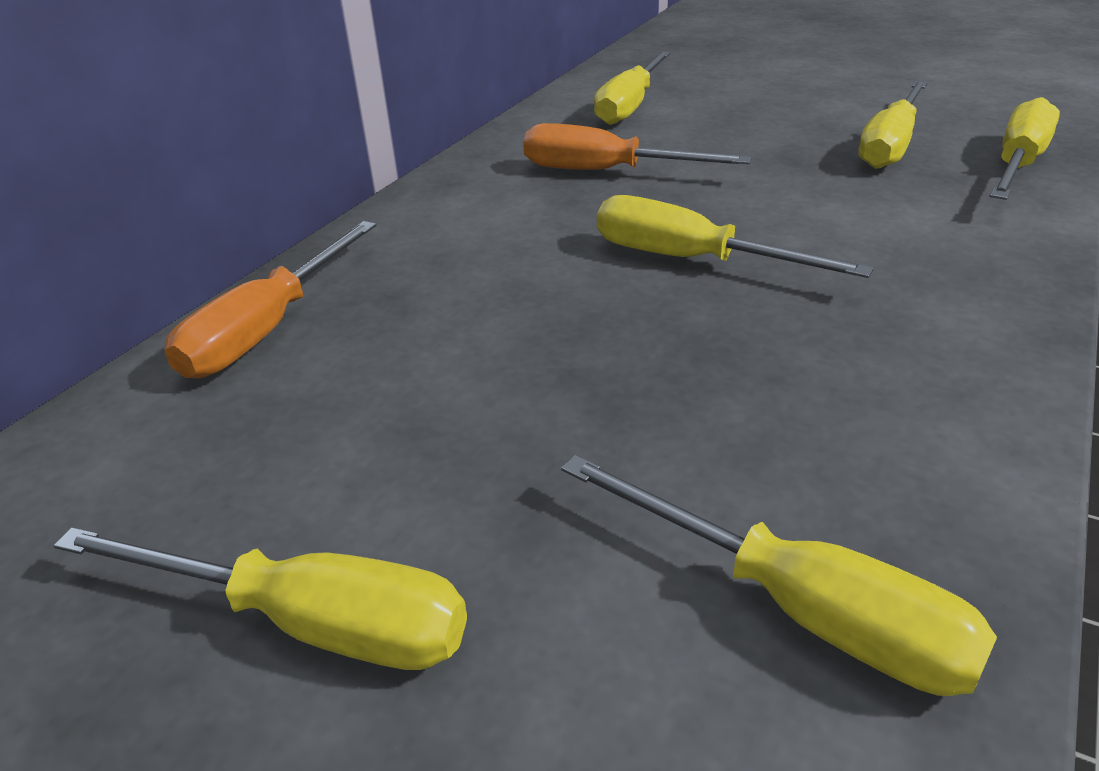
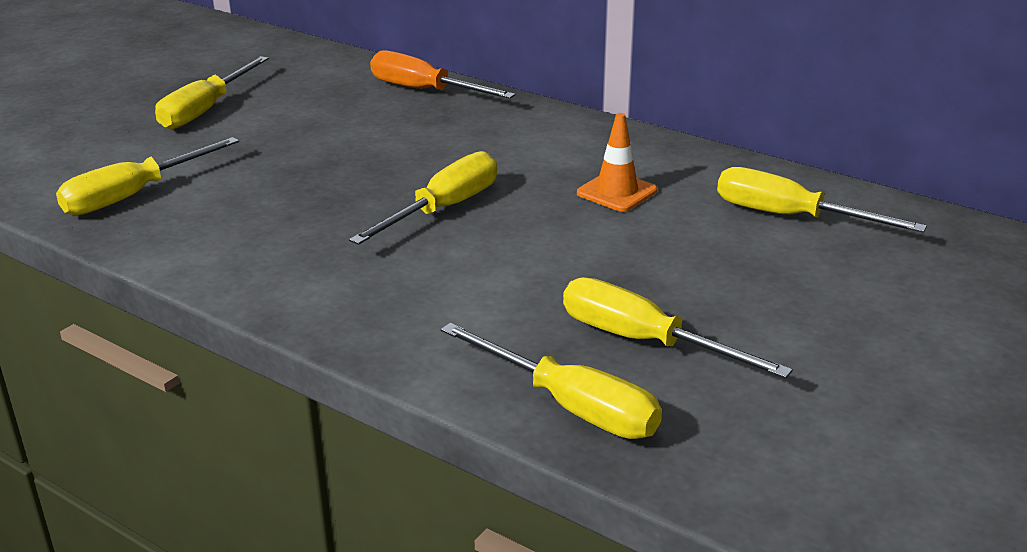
camera: 95 degrees right, 5 degrees down
(606, 172) = (616, 192): orange screwdriver -> orange traffic cone

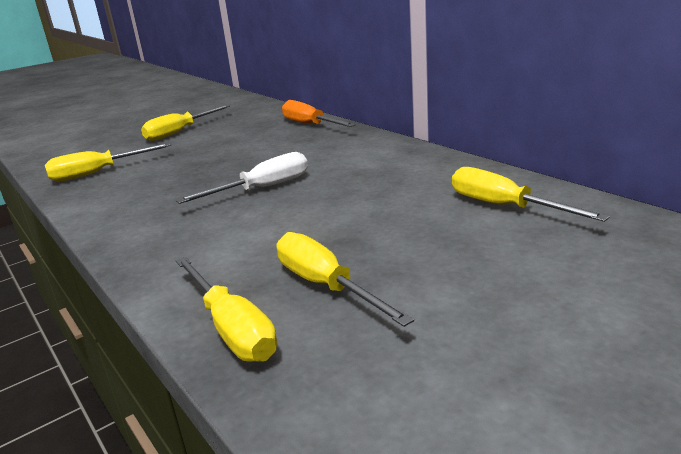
camera: 20 degrees right, 5 degrees down
(443, 209) = (262, 188): yellow screwdriver -> white screwdriver
(616, 192) = (385, 184): orange traffic cone -> none

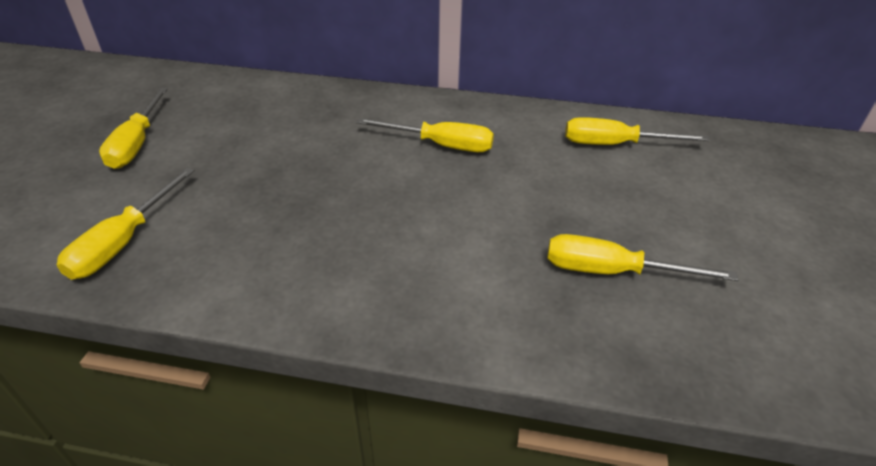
camera: 45 degrees left, 15 degrees up
(231, 328) = (612, 347): yellow screwdriver -> yellow screwdriver (441, 145)
(262, 188) = (391, 193): white screwdriver -> none
(310, 124) = (303, 93): orange screwdriver -> none

